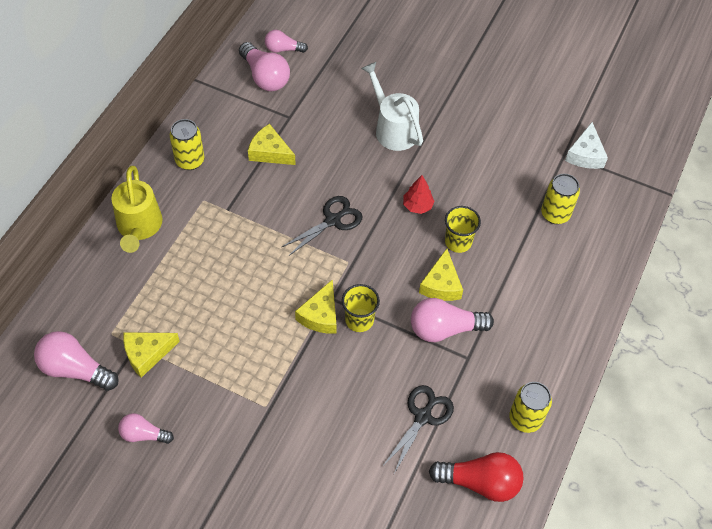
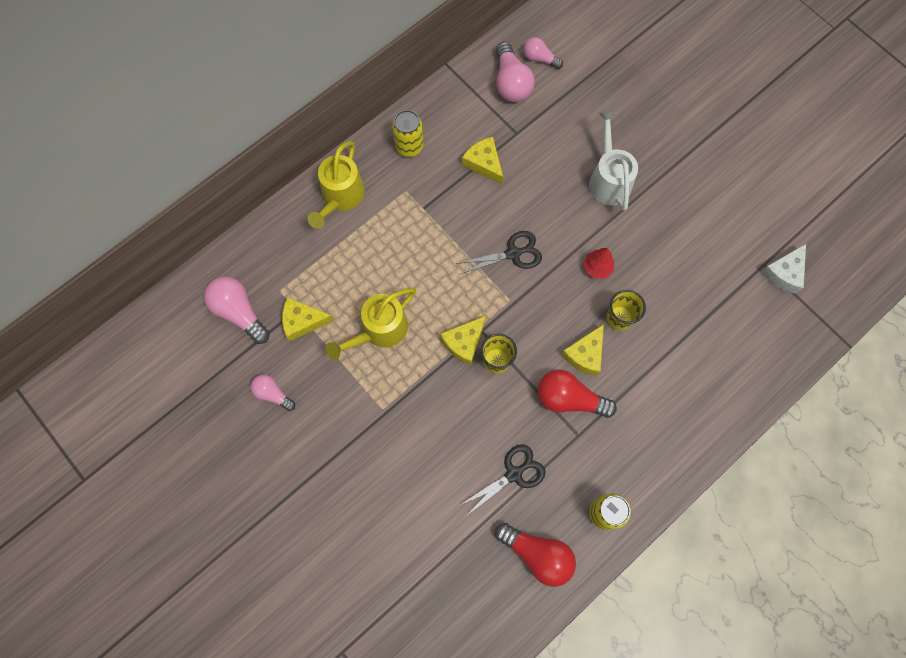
camera: 25 degrees right, 15 degrees up
(230, 335) = (379, 331): none -> yellow watering can
(444, 329) = (569, 399): pink light bulb -> red light bulb
(555, 214) = (725, 324): yellow can -> none

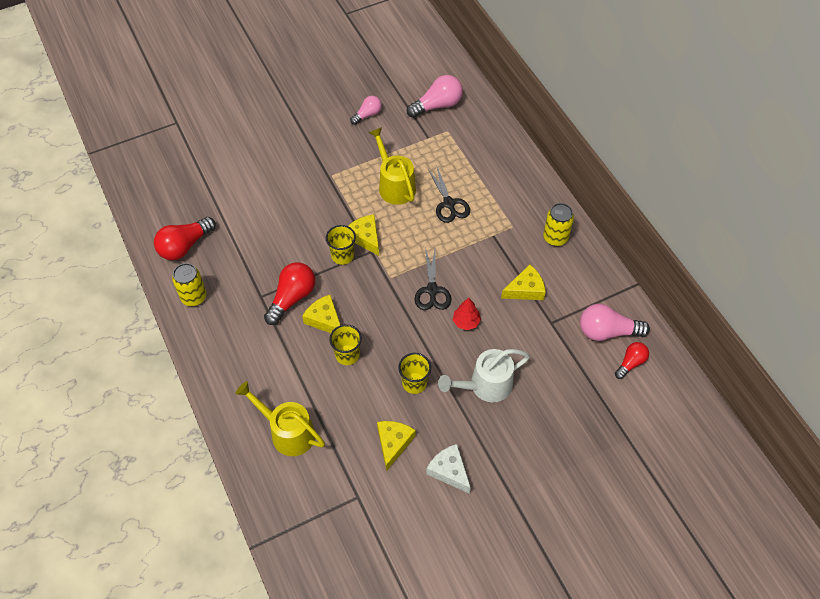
camera: 105 degrees right, 15 degrees down
(303, 321) = (418, 140): yellow cheese -> yellow cheese (393, 443)
(340, 197) = (518, 181): yellow watering can -> yellow watering can (287, 432)
(513, 474) = (249, 245): black scissors -> black scissors (449, 203)
(539, 59) = (630, 363): pink light bulb -> red light bulb
(597, 267) = (399, 351): red tree -> red tree (466, 322)
(608, 179) = (485, 386): white watering can -> white watering can turned 150 degrees clockwise
(628, 244) = (414, 383): none -> yellow cup
(784, 273) = (343, 513): white cheese -> white cheese (449, 471)

